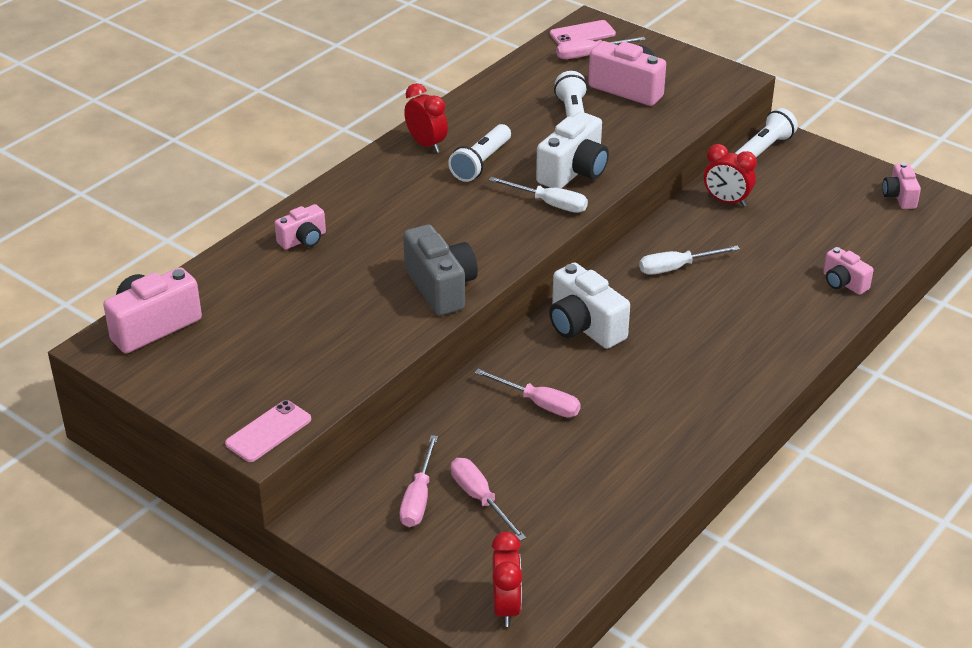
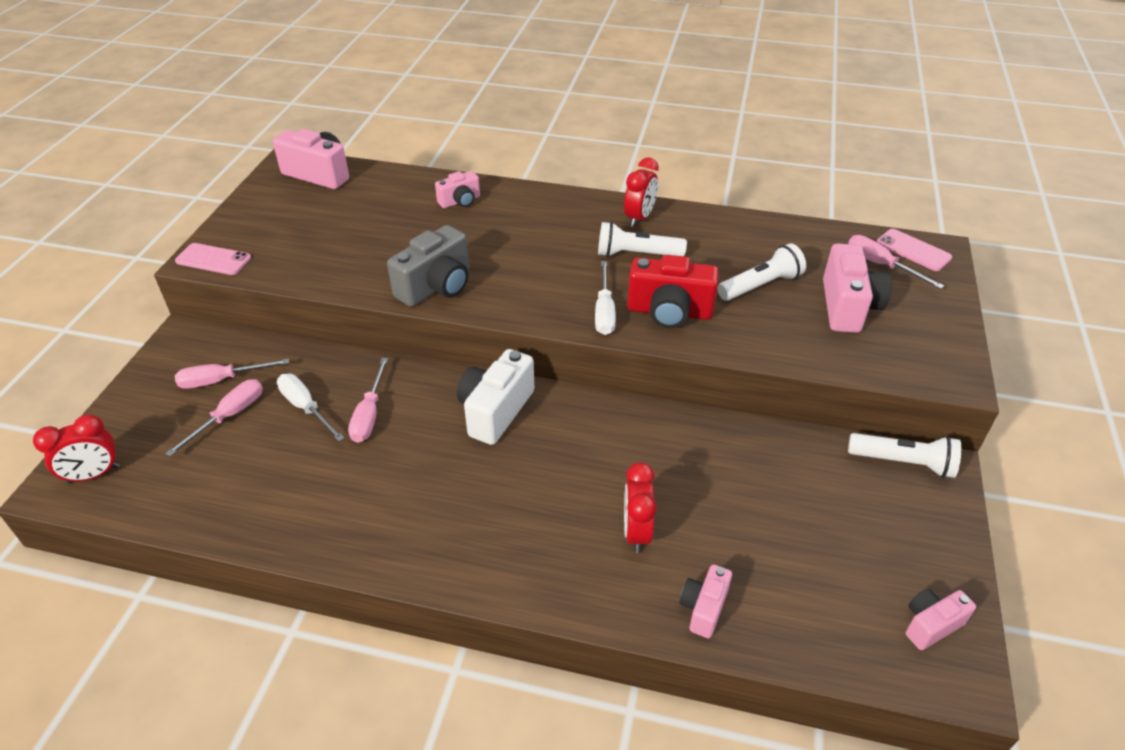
camera: 65 degrees right, 5 degrees up
(303, 240) = (460, 201): pink camera -> pink camera turned 60 degrees counterclockwise
(574, 172) = (669, 312): white camera -> red camera
(676, 268) = (631, 450): white screwdriver -> white screwdriver (306, 408)
(726, 201) = (778, 458): red clock -> red clock (636, 532)

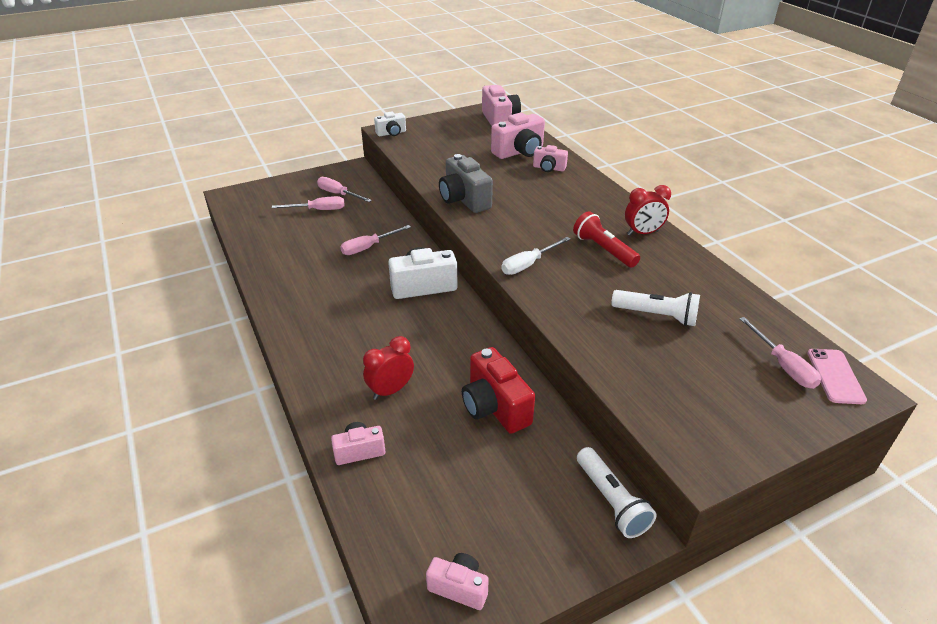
camera: 50 degrees right, 5 degrees down
(94, 475) = (245, 199): red clock -> none
(213, 260) = (391, 133): pink phone -> white camera
(306, 408) = (350, 227): white screwdriver -> none
(436, 287) = (464, 200): grey camera -> grey camera turned 60 degrees clockwise
(636, 254) = (603, 250): white flashlight -> red flashlight
(669, 312) = (566, 289): red camera -> red camera (494, 407)
(848, 307) = (700, 368): pink camera -> pink camera (519, 152)
(881, 265) = (783, 365): pink screwdriver -> pink screwdriver turned 150 degrees clockwise

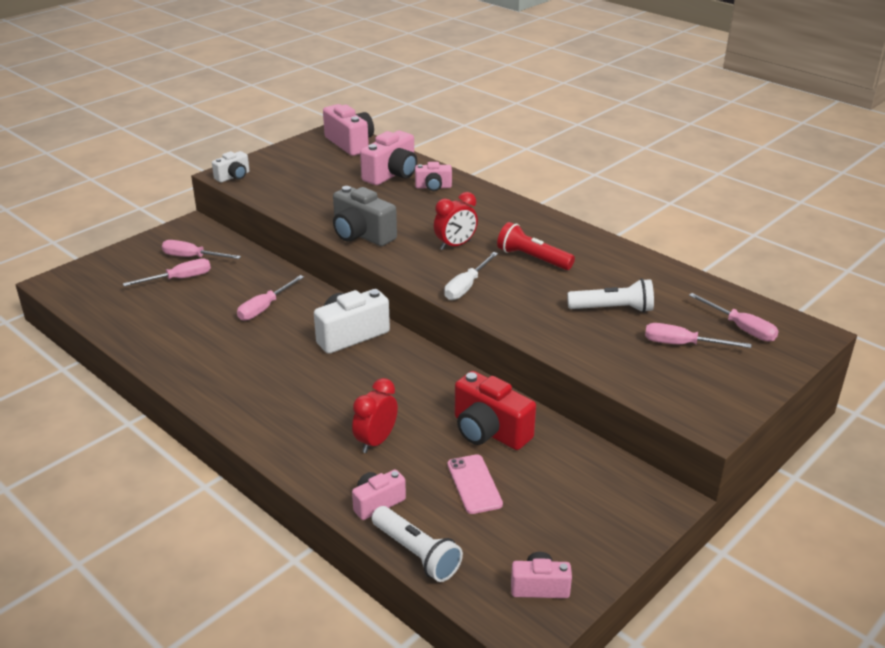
camera: 20 degrees left, 5 degrees down
(611, 501) = (637, 482): white flashlight -> white flashlight (416, 553)
(643, 233) = (562, 235): red clock -> red clock (455, 245)
(711, 369) = (682, 344): none -> pink screwdriver
(835, 376) = (786, 327): pink phone -> pink phone (474, 484)

